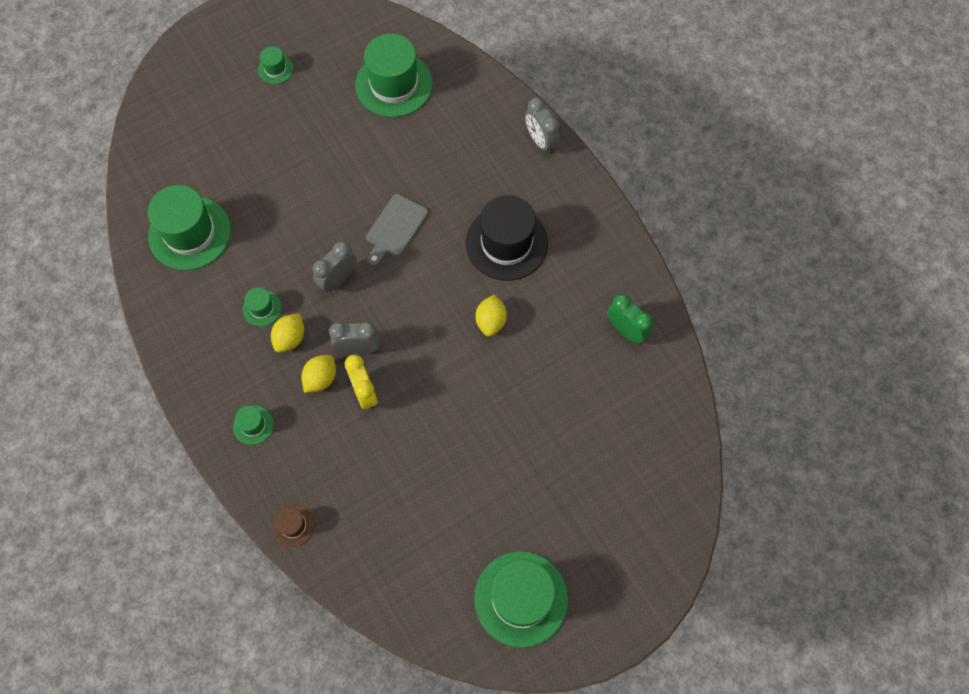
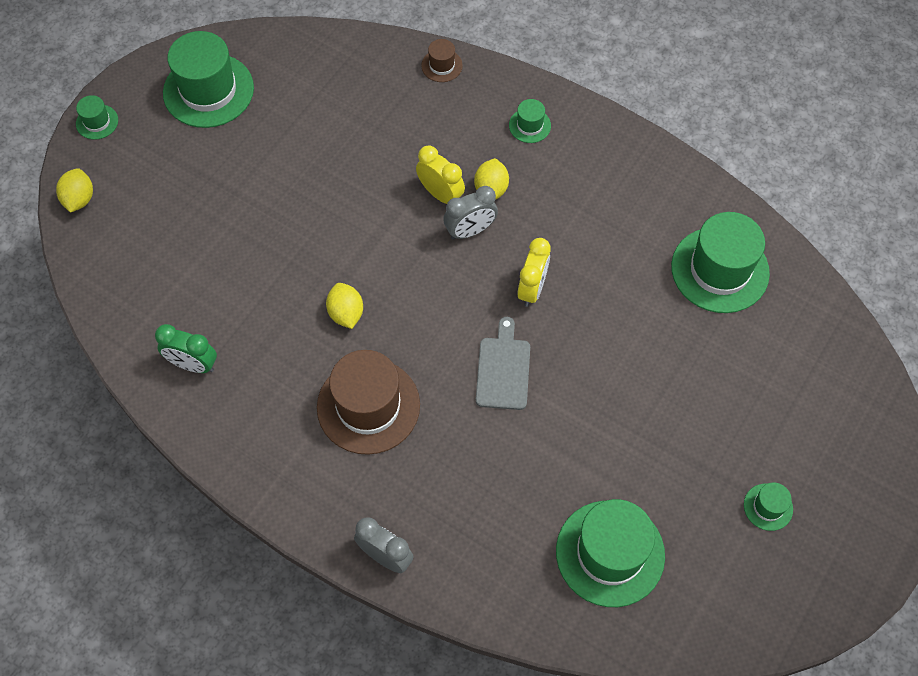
camera: 155 degrees right, 5 degrees down
(262, 308) = (592, 228): green hat -> green hat (97, 122)
(290, 338) = (544, 212): yellow lemon -> yellow lemon (79, 199)
(338, 279) = (532, 289): grey clock -> yellow clock
(506, 243) = (368, 406): black hat -> brown hat

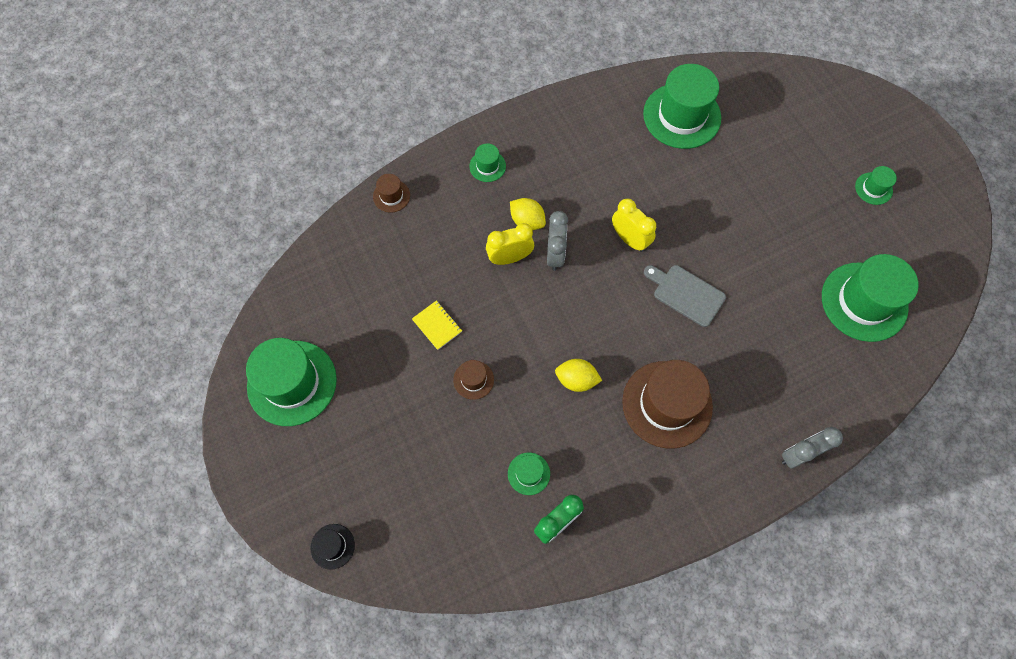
camera: 60 degrees left, 5 degrees up
(79, 199) = (332, 546): yellow lemon -> black hat
(97, 122) = (259, 493): green hat -> green hat (528, 473)
(294, 227) = (473, 380): none -> brown hat
(331, 170) = (437, 325): none -> yellow notebook

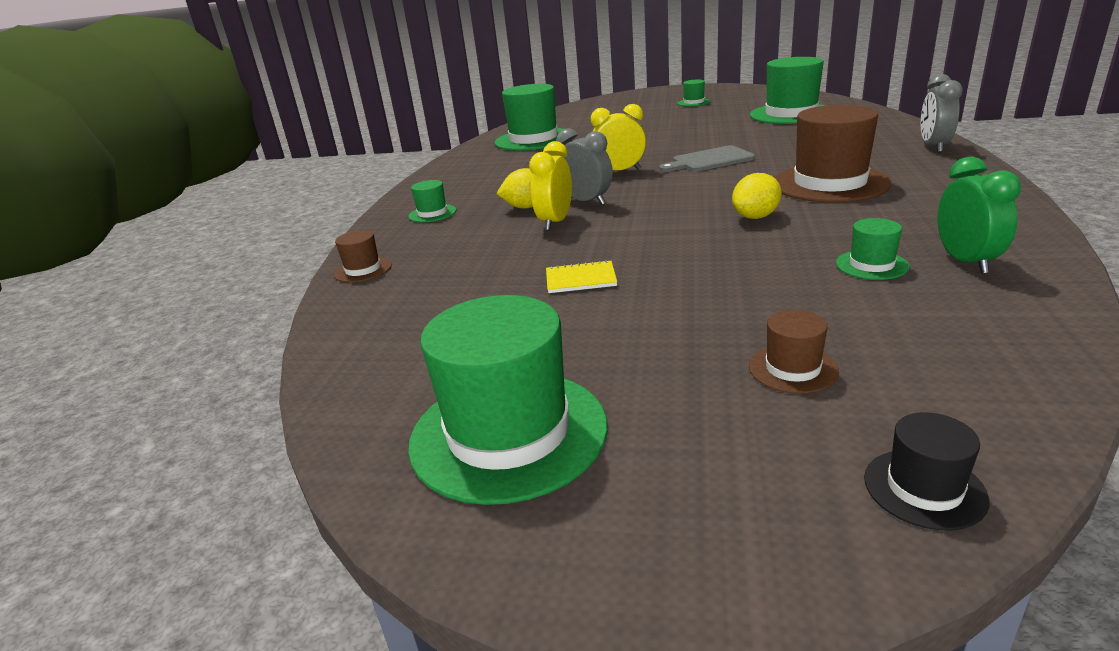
camera: 50 degrees left, 40 degrees down
(473, 380) = (690, 272): brown hat -> brown hat (792, 369)

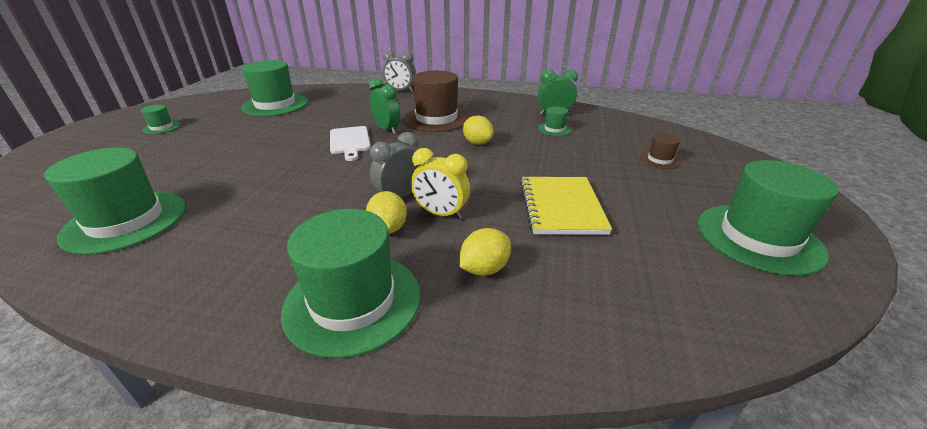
camera: 90 degrees left, 5 degrees up
(363, 270) = (517, 350): brown hat -> none
(432, 213) = (353, 301): green hat -> green hat, size x2.18
(462, 250) = (484, 268): none -> yellow lemon
(580, 279) = (561, 207): yellow notebook -> yellow notebook, size x1.95
(619, 171) = (332, 177): yellow clock -> none
(709, 160) = (349, 141): grey cutting board -> white cutting board
(761, 167) = (387, 129): none -> green clock
(924, 488) = (729, 152): black hat -> none

